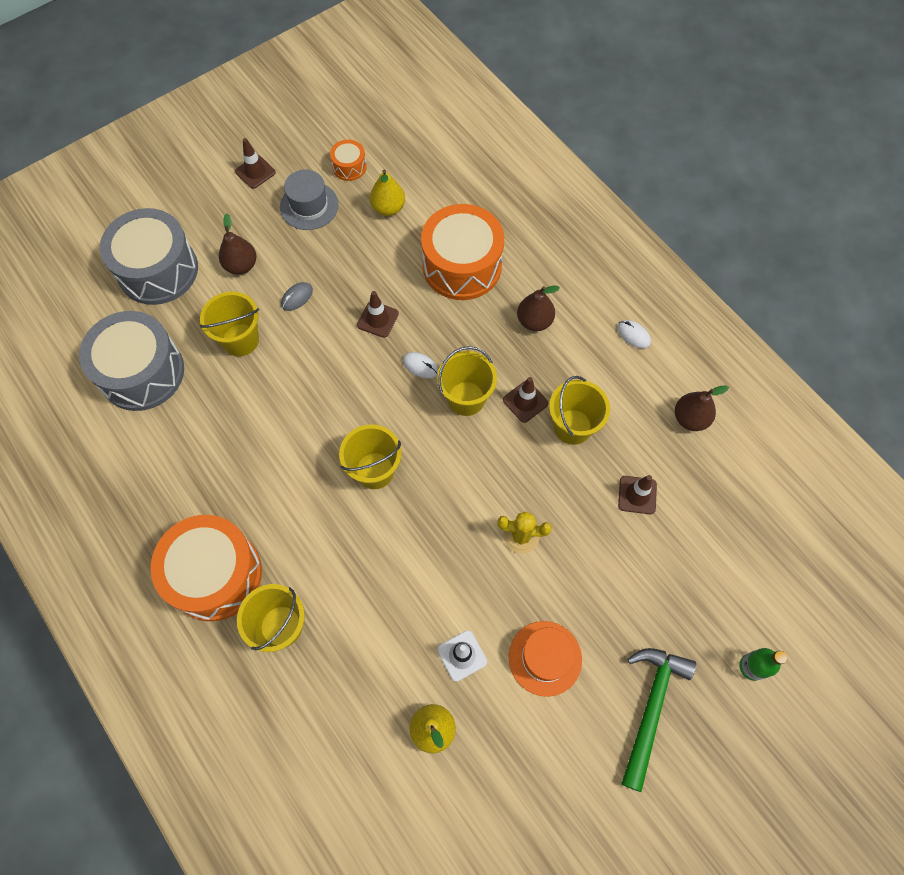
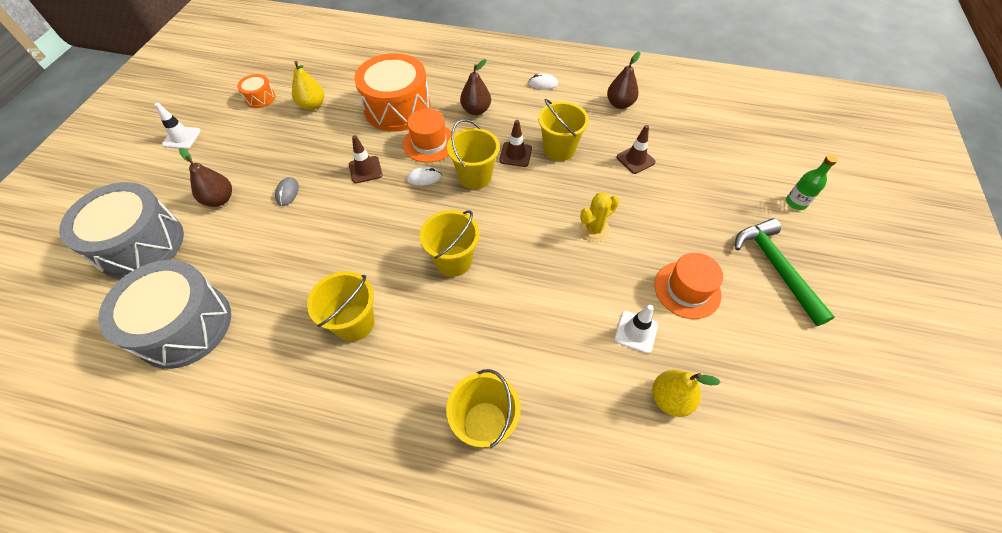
camera: 40 degrees left, 10 degrees down
(215, 574) = (390, 430): orange drum -> none
(240, 340) = (262, 247): yellow bucket -> yellow bucket (354, 323)
(255, 172) = (182, 138): brown traffic cone -> white traffic cone
(309, 206) = (247, 135): grey hat -> none
(457, 329) = (429, 143): none -> orange hat

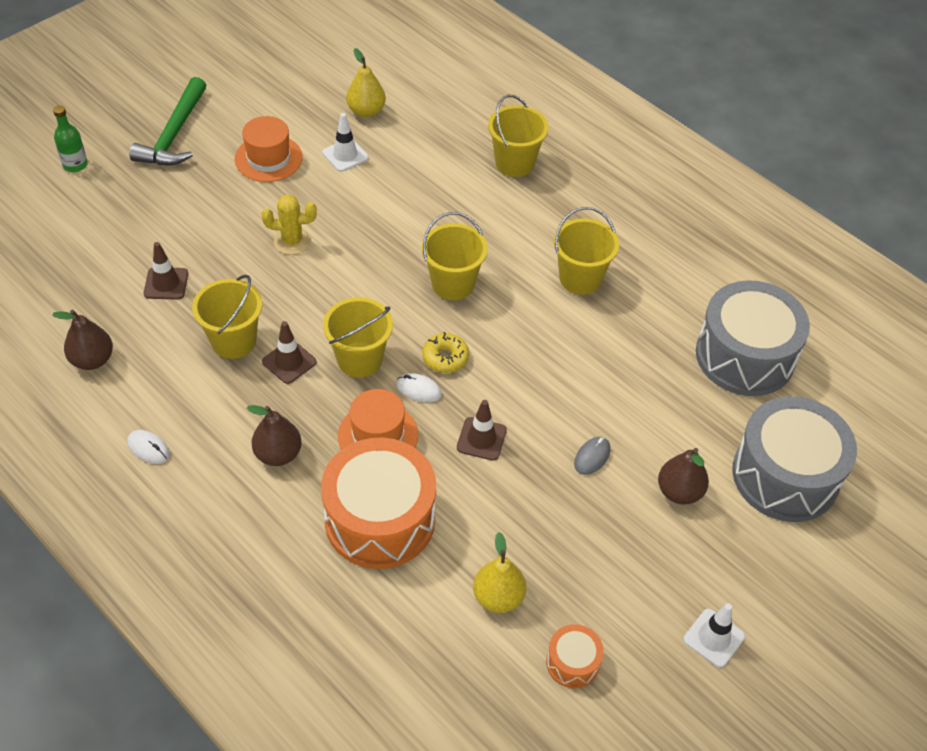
camera: 150 degrees left, 5 degrees down
(421, 205) = (445, 358): none -> yellow donut

